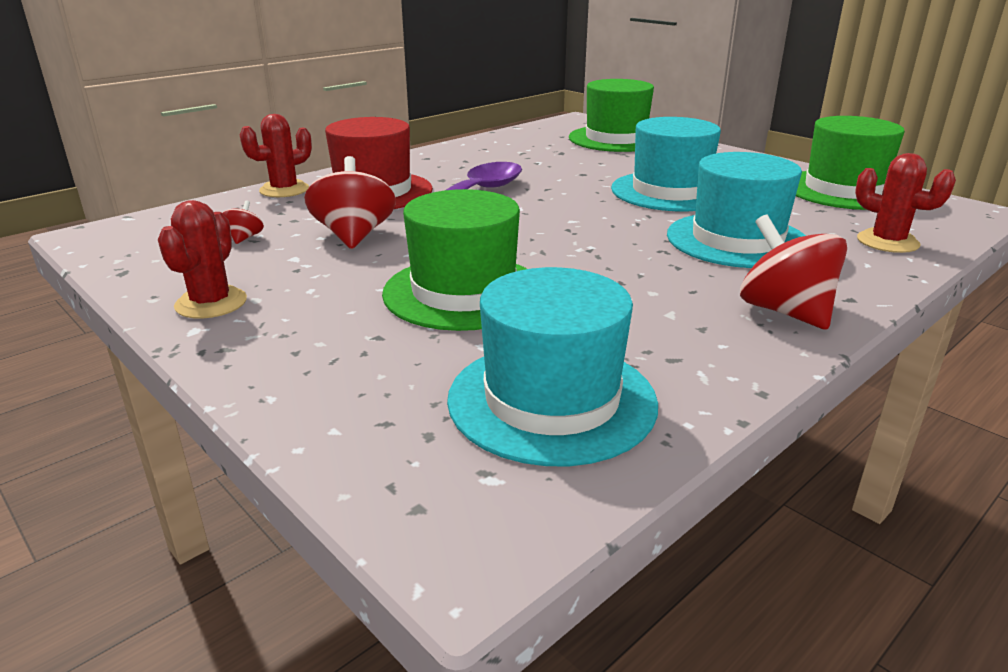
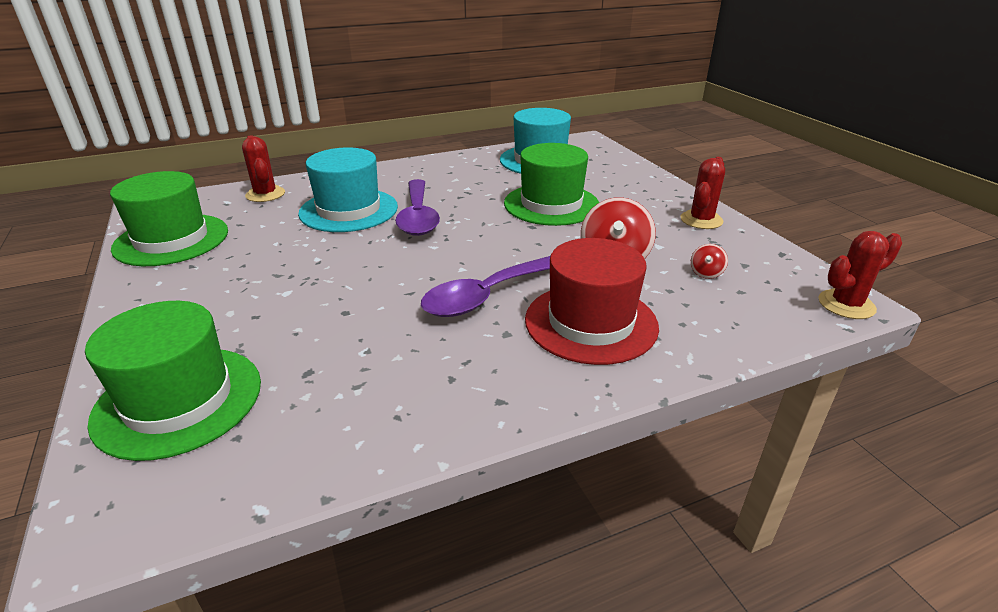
camera: 160 degrees left, 5 degrees up
(284, 190) = (695, 348): red cactus -> red cactus (846, 304)
(637, 246) = (418, 216): none -> purple spoon
(670, 191) = (308, 265): turquoise hat -> none
(785, 312) = (402, 172): red spinning top -> none

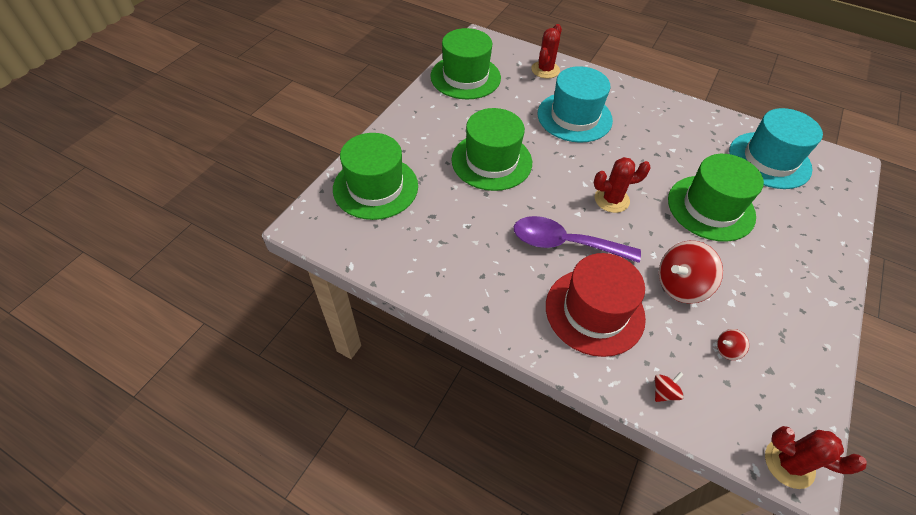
camera: 50 degrees right, 20 degrees up
(310, 284) = (491, 161): none -> green hat
(418, 216) = (607, 152): purple spoon -> none
(701, 220) = (807, 312): red cactus -> red cactus (611, 200)
(725, 331) = (664, 392): none -> red spinning top

